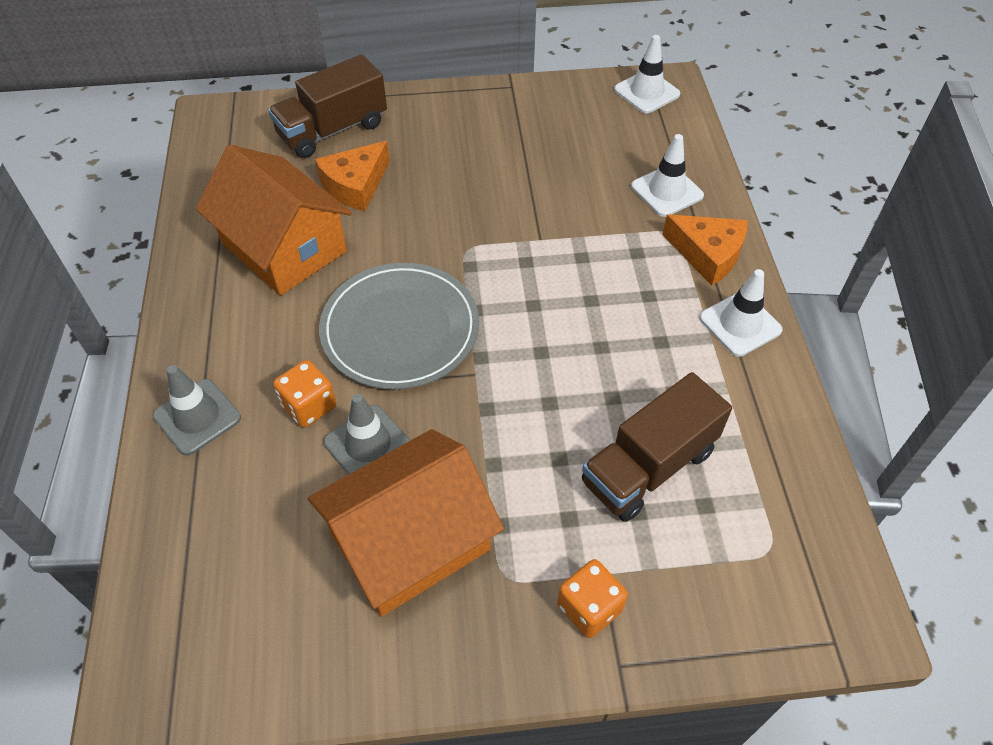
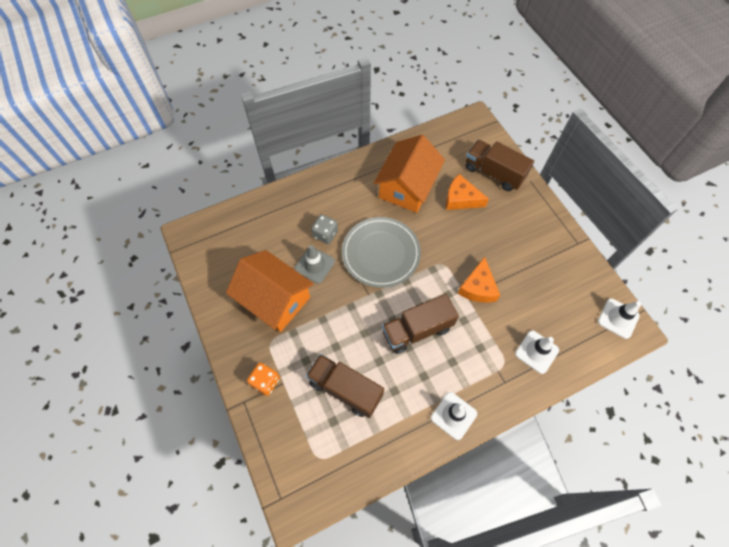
camera: 70 degrees right, 10 degrees up
(197, 417) = (305, 196): grey traffic cone -> none
(309, 406) = (325, 234): orange dice -> grey dice
(574, 324) = (417, 330): none -> brown truck
(707, 254) = (497, 386): orange cheese -> orange cheese (478, 287)

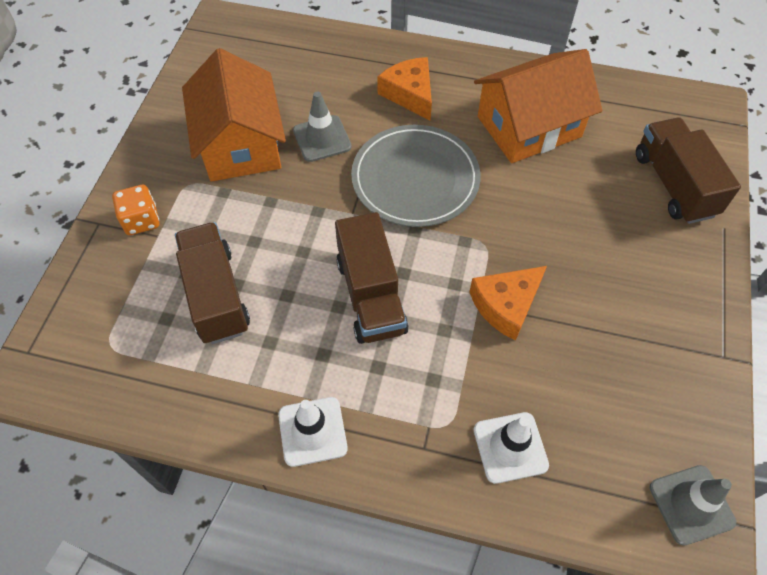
camera: 40 degrees right, 5 degrees down
(325, 234) = (369, 115): grey dice -> none
(417, 330) = (370, 295): brown truck -> brown truck turned 120 degrees counterclockwise
(461, 199) = (591, 185): orange cheese -> orange cheese (410, 94)
(618, 318) = (691, 504): white traffic cone -> grey traffic cone

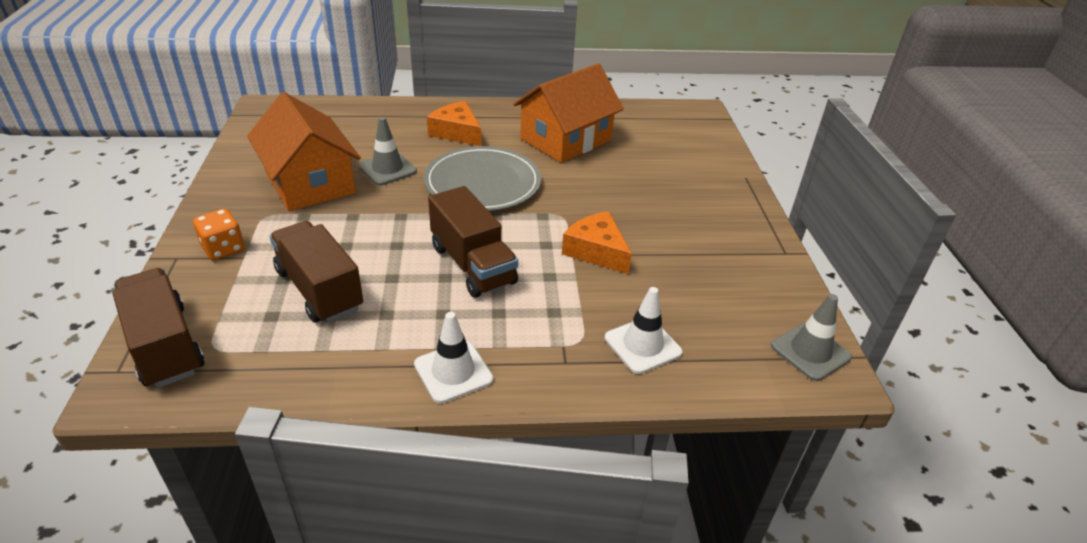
camera: 20 degrees left, 20 degrees down
(506, 305) = (596, 251): orange cheese -> orange cheese turned 105 degrees clockwise
(674, 184) = (695, 158): brown truck -> brown truck (165, 346)

